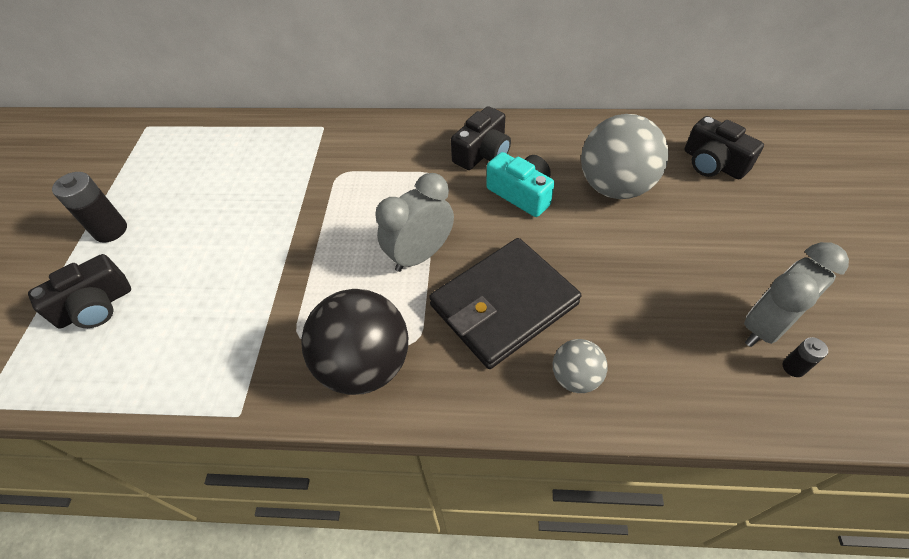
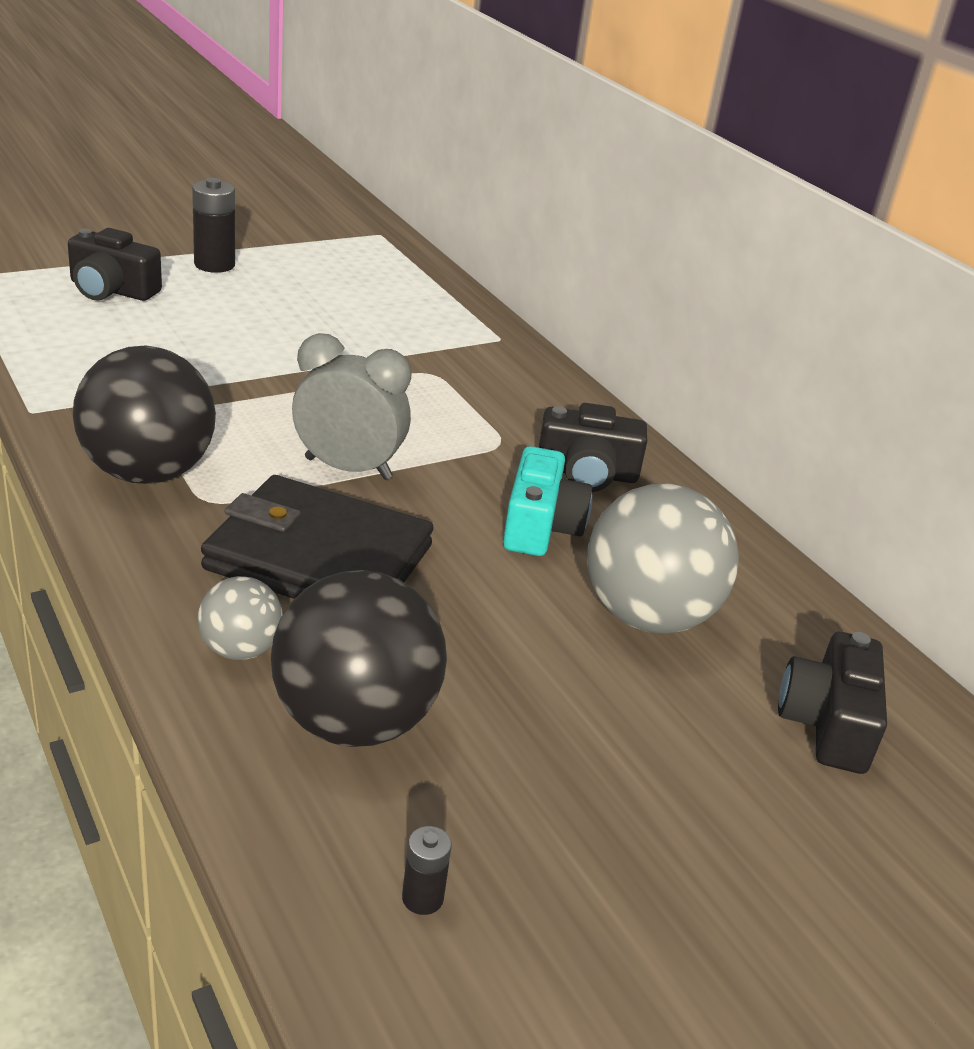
camera: 50 degrees right, 20 degrees down
(656, 345) = (354, 721): none -> black ball
(765, 326) = (487, 849): grey clock -> none

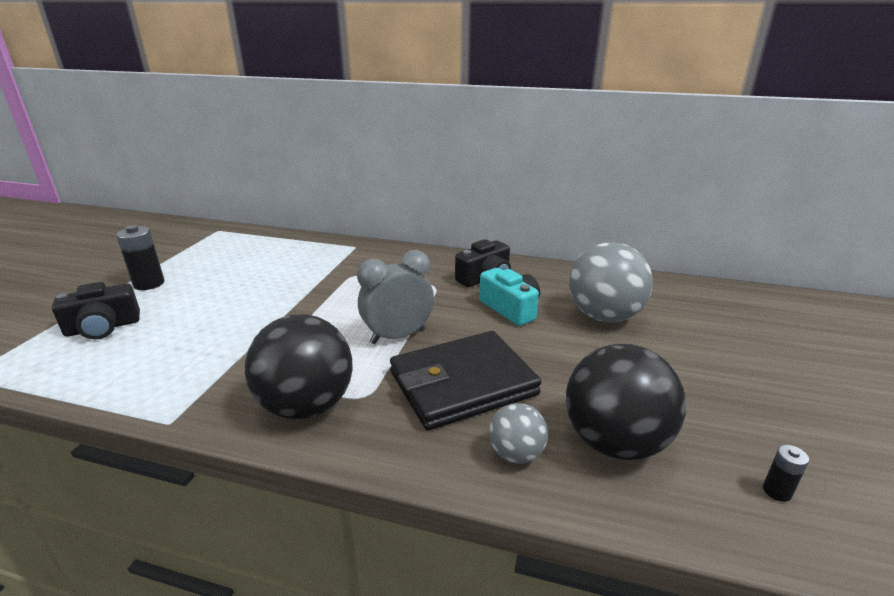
camera: 40 degrees left, 5 degrees down
(827, 724) = (709, 313): black camera -> none

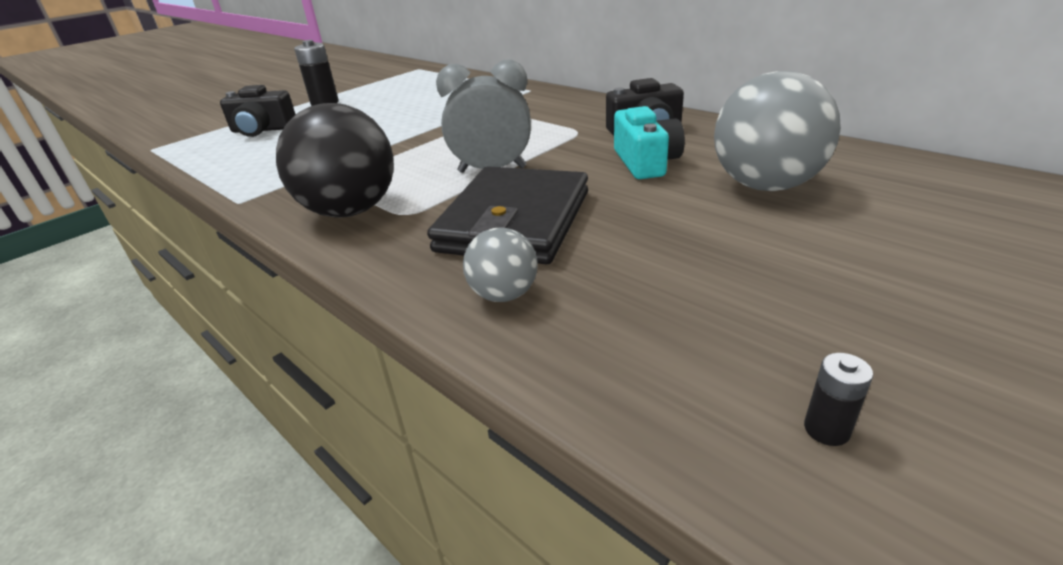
camera: 30 degrees right, 5 degrees up
(463, 384) = (515, 221): black wallet -> black wallet turned 75 degrees counterclockwise
(614, 442) = (635, 313): black ball -> none

